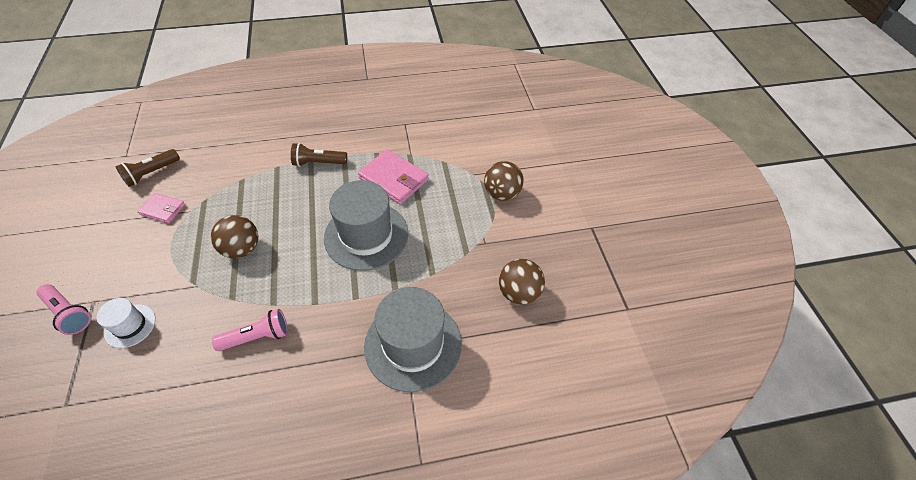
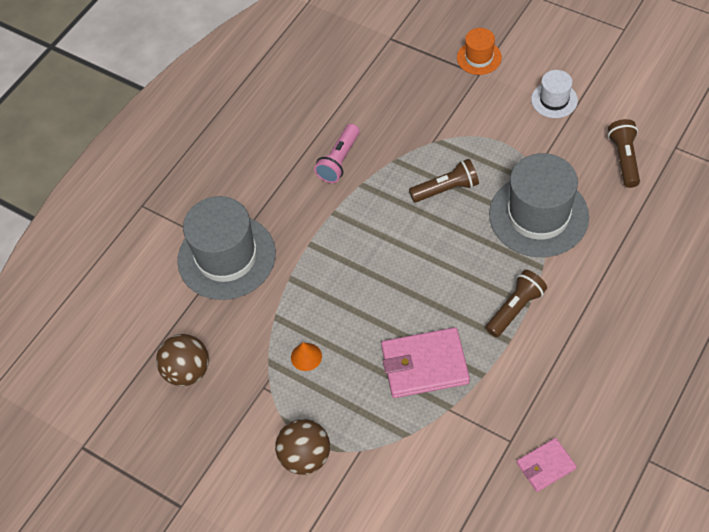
camera: 140 degrees right, 5 degrees up
(69, 313) = (479, 57): pink flashlight -> orange hat
(130, 326) = (429, 89): white hat -> white hat (554, 100)
(163, 209) = (556, 150): pink wallet -> pink wallet (546, 466)
(242, 249) = (446, 189): brown ball -> brown flashlight
(366, 235) = (370, 292): grey hat -> grey hat (538, 215)
(443, 236) = (306, 356): none -> orange cone

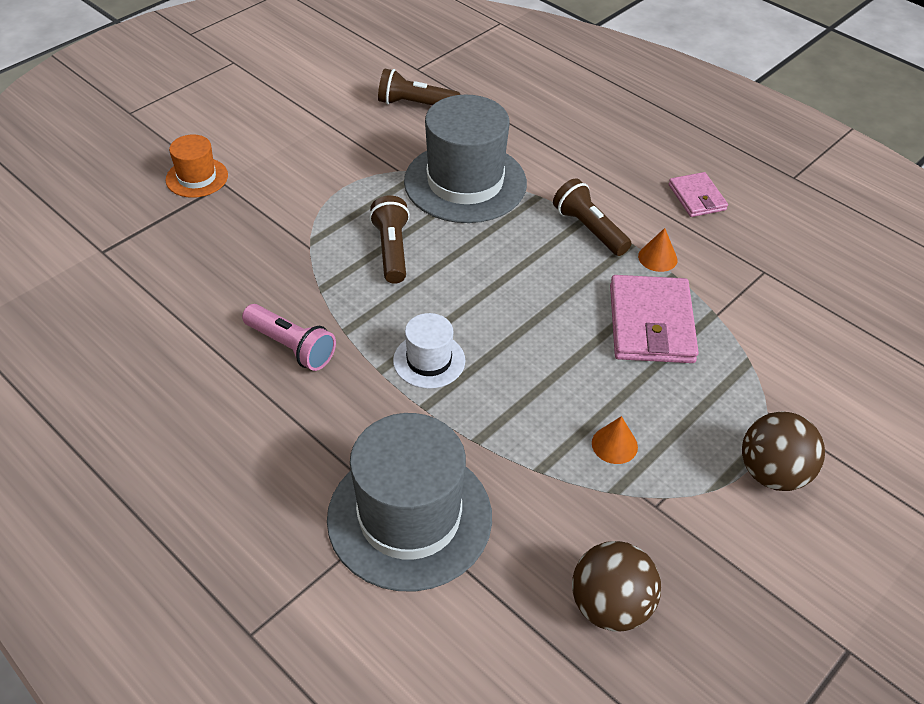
camera: 85 degrees left, 10 degrees down
(499, 361) = (657, 258): none -> orange cone
(546, 466) = (797, 250): pink wallet -> pink wallet (697, 197)
(554, 100) = (303, 133): white hat -> white hat (429, 360)

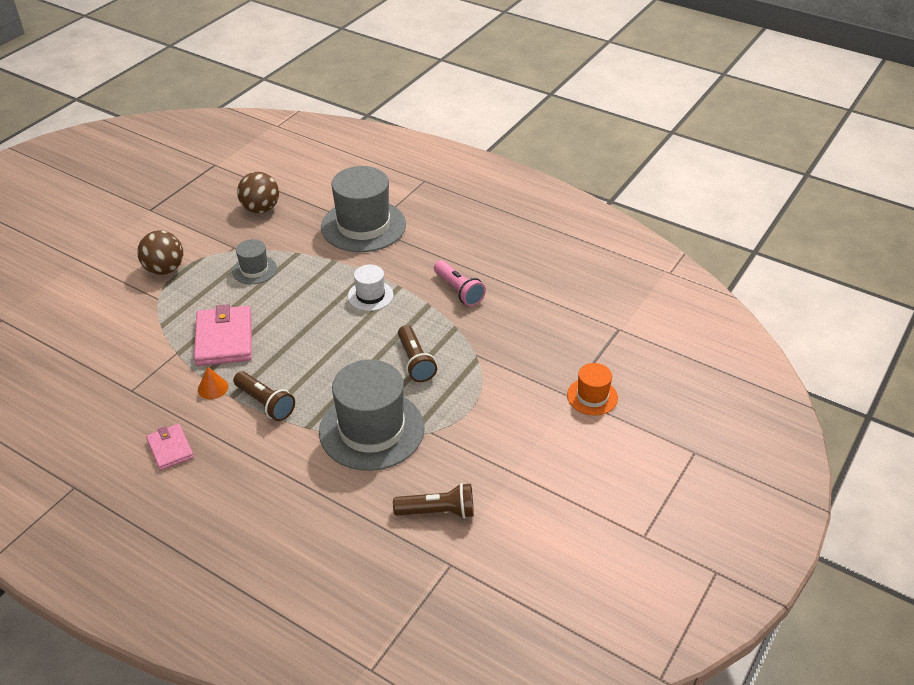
camera: 170 degrees right, 5 degrees down
(291, 347) = (459, 290): pink flashlight -> pink flashlight turned 150 degrees counterclockwise
(614, 445) = (254, 270): orange cone -> grey hat

